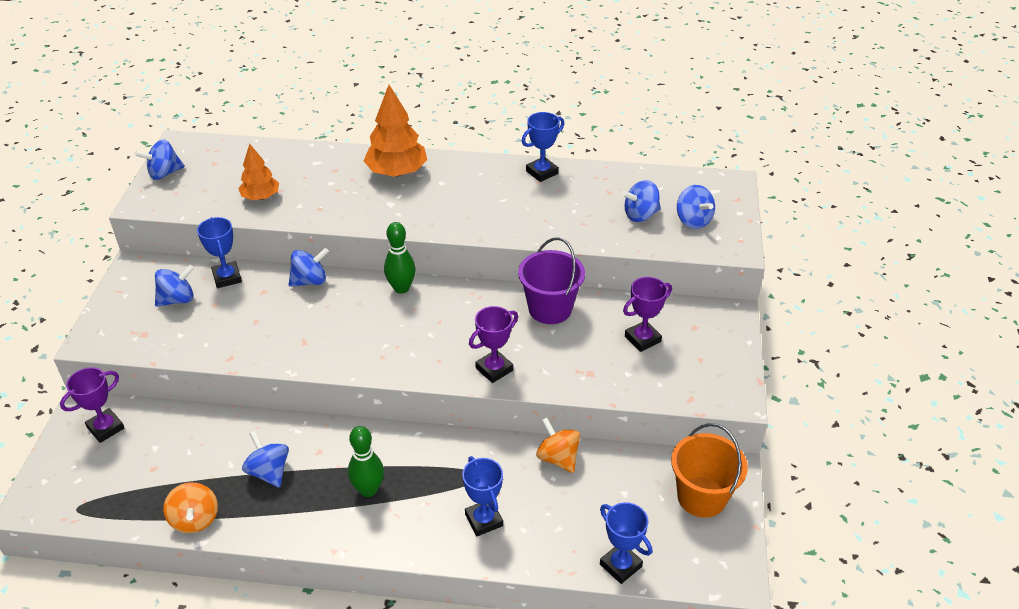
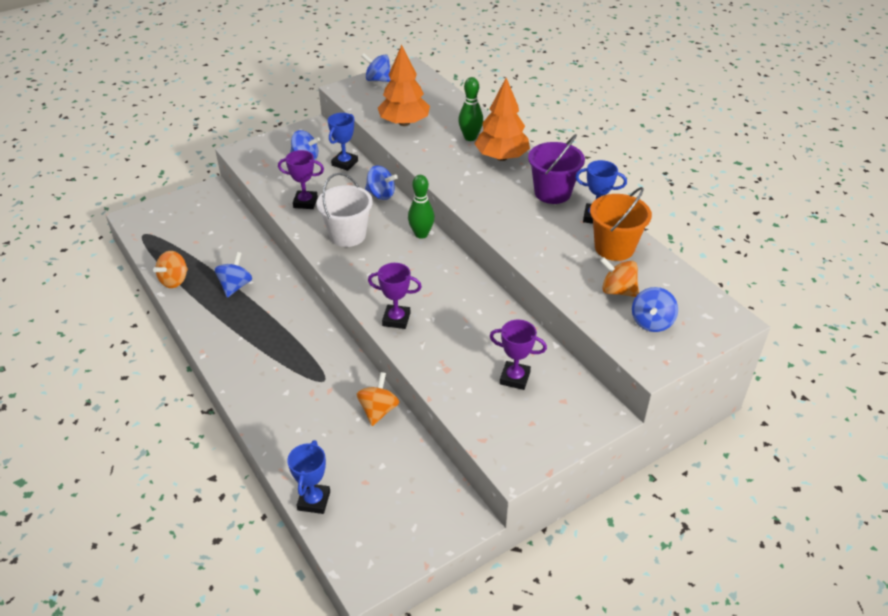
camera: 50 degrees right, 0 degrees up
(106, 428) = (206, 206): purple trophy -> purple trophy (305, 202)
(261, 197) = (404, 123): orange tree -> orange tree, size x1.61
(339, 336) = (347, 235): none -> white bucket
(368, 490) = (262, 336): green bowling pin -> green bowling pin (470, 137)
(484, 520) = (288, 404): blue trophy -> none
(550, 309) = (487, 312): purple bucket -> purple bucket (552, 193)
(640, 215) = (617, 291): blue spinning top -> orange spinning top
(701, 497) = (422, 514): orange bucket -> orange bucket (614, 248)

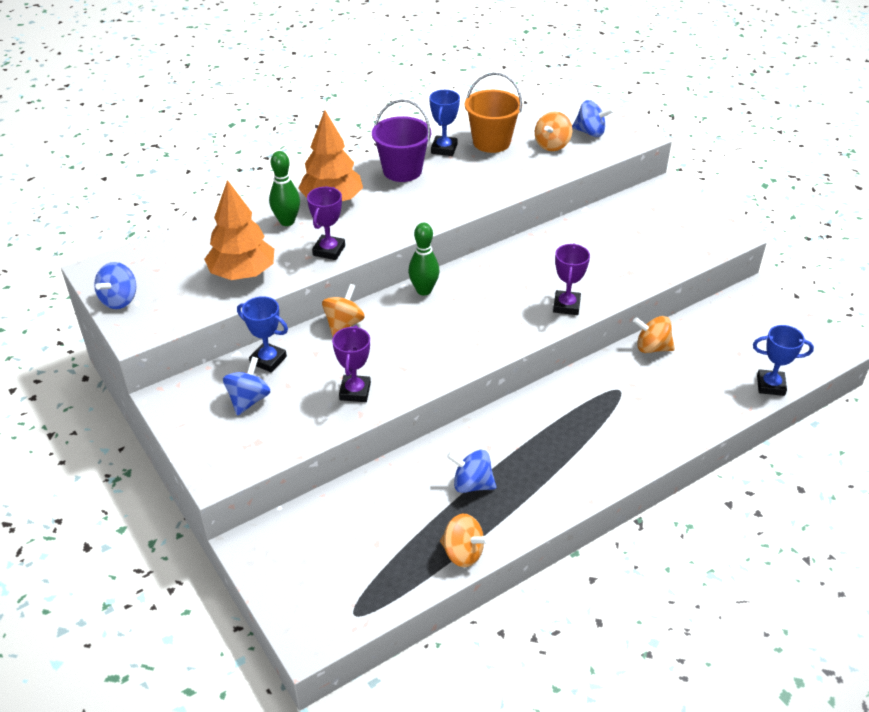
camera: 90 degrees left, 0 degrees up
(347, 235) = (425, 349): white bucket -> none
(381, 194) = (344, 324): blue spinning top -> orange spinning top
(514, 378) = (632, 233): purple trophy -> purple trophy (329, 250)

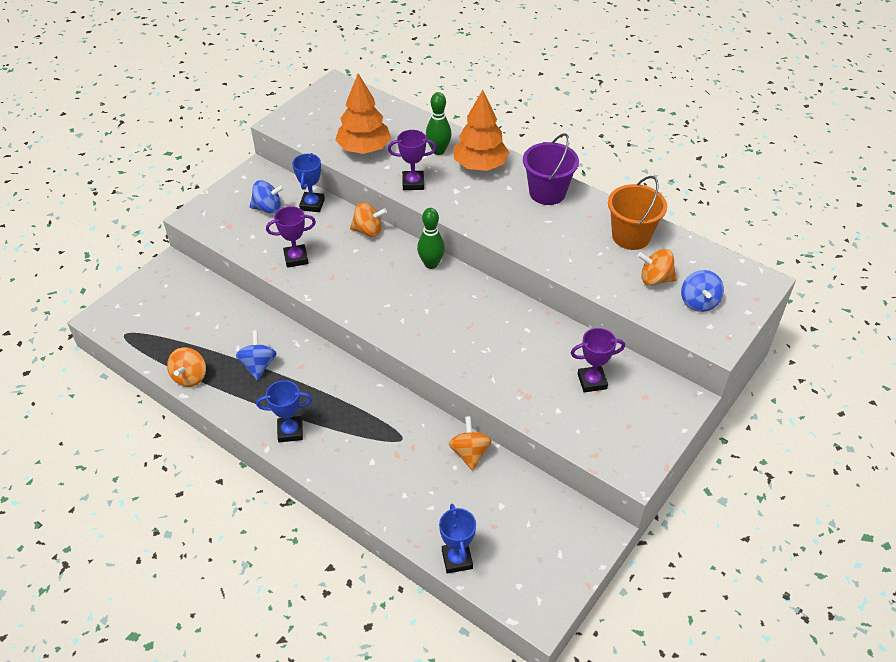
camera: 70 degrees right, 5 degrees up
(119, 300) = (309, 105): blue spinning top -> none
(444, 149) = (598, 209): blue trophy -> blue trophy (290, 431)
(566, 306) = (454, 359): purple trophy -> purple trophy (592, 381)

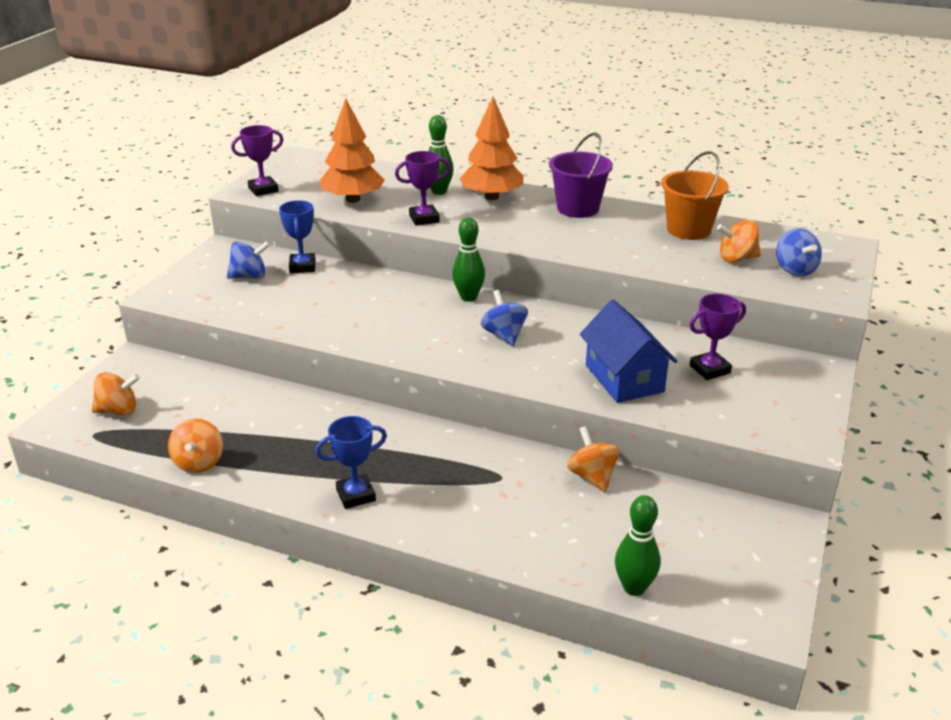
camera: 15 degrees left, 15 degrees down
(258, 365) = (286, 436): blue spinning top -> blue spinning top (504, 335)
(296, 258) = (303, 314): purple trophy -> purple trophy (263, 190)
(368, 231) = (380, 280): orange spinning top -> orange spinning top (118, 411)
(457, 559) = (634, 587): blue trophy -> green bowling pin
(518, 377) = (624, 378): none -> blue house

